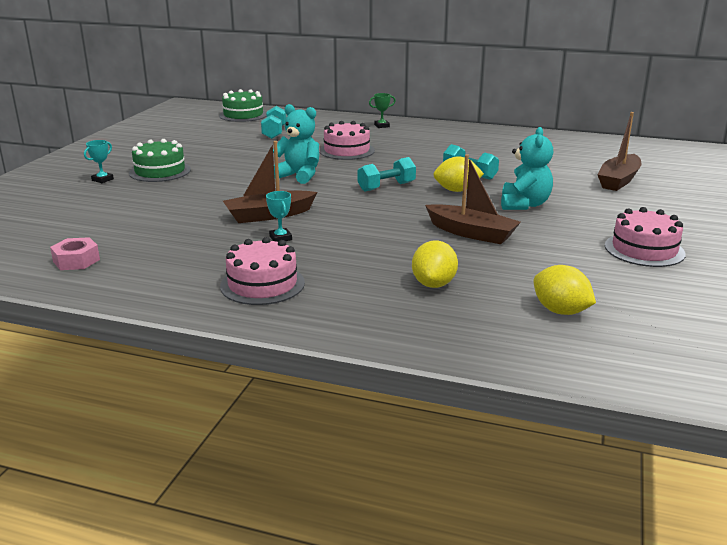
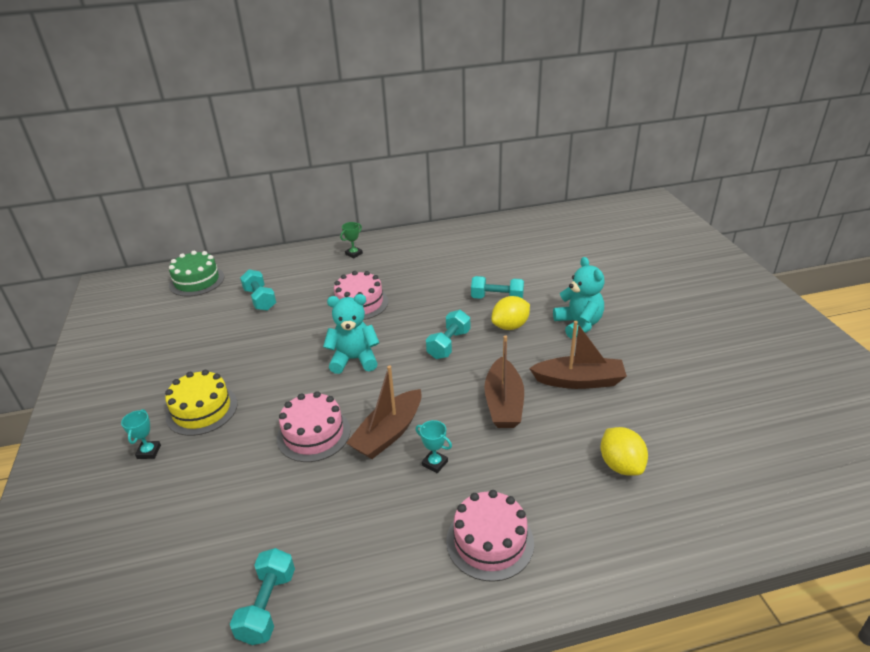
camera: 30 degrees left, 10 degrees up
(76, 260) = (267, 606): pink nut -> turquoise dumbbell
(160, 171) = (202, 410): green cake -> yellow cake
(560, 311) = (735, 452): yellow lemon -> none
(618, 180) = (611, 265): brown boat -> brown boat (504, 403)
(644, 249) = (710, 347): pink cake -> pink cake (313, 434)

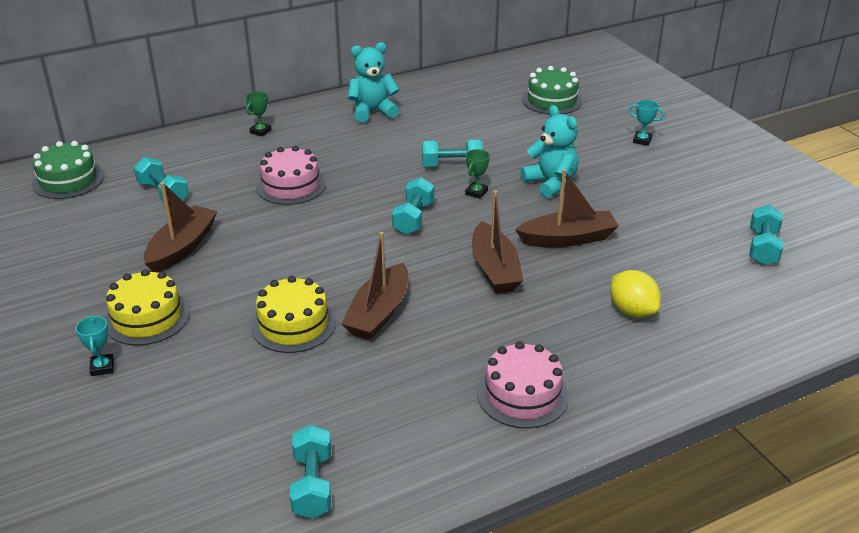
camera: 15 degrees left, 0 degrees up
(254, 349) = (182, 248): none -> brown boat
(313, 434) = (293, 324): pink cake -> yellow cake
(354, 359) = (309, 245): turquoise teddy bear -> turquoise teddy bear (372, 112)
(435, 463) = (440, 334): turquoise trophy -> turquoise trophy (642, 140)
(510, 326) = (476, 192): yellow lemon -> green trophy
(601, 247) = (552, 100): none -> green cake
(768, 414) = (762, 247): none -> turquoise dumbbell

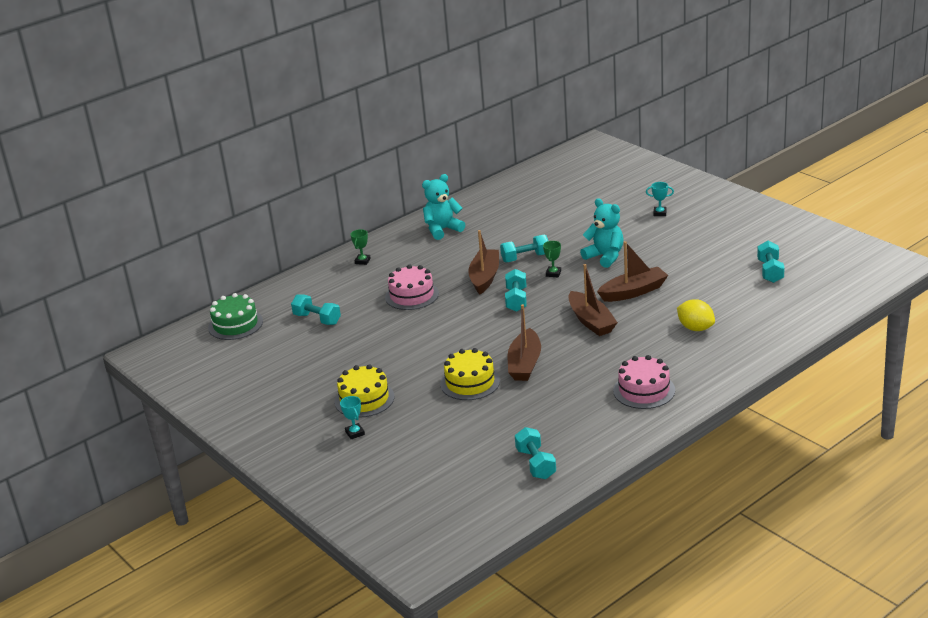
camera: 10 degrees left, 5 degrees down
(182, 248) = (358, 352): brown boat -> brown boat (484, 277)
(552, 100) = (579, 195): green cake -> none

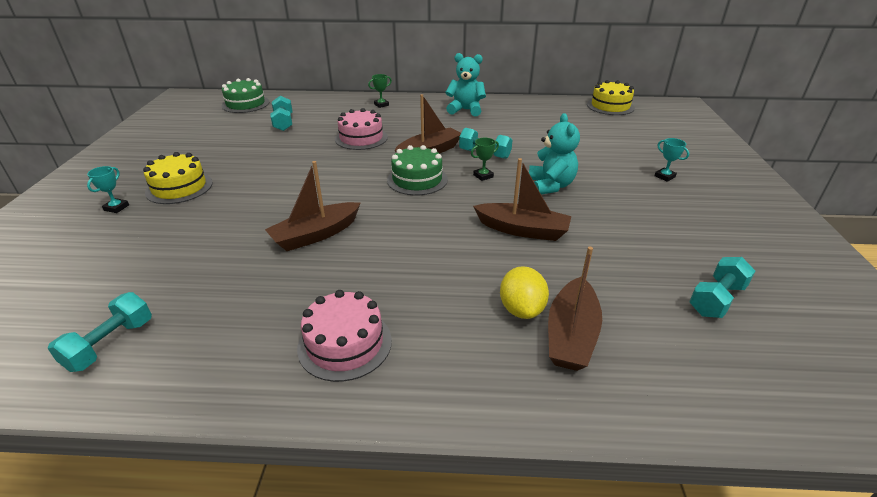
camera: 40 degrees right, 5 degrees up
(470, 382) = (252, 222): yellow cake -> yellow cake (610, 106)
(516, 300) = (417, 179): turquoise dumbbell -> green cake
(591, 321) = (437, 233): brown boat -> brown boat (571, 335)

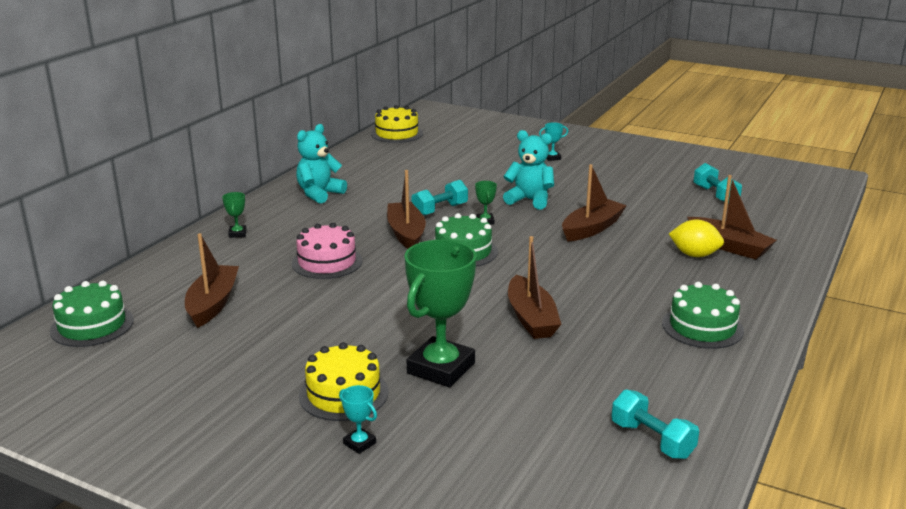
camera: 65 degrees left, 10 degrees down
(220, 213) = (441, 368): none -> green trophy
(283, 123) = (213, 304): turquoise dumbbell -> brown boat
(345, 344) = (702, 327): pink cake -> green cake

